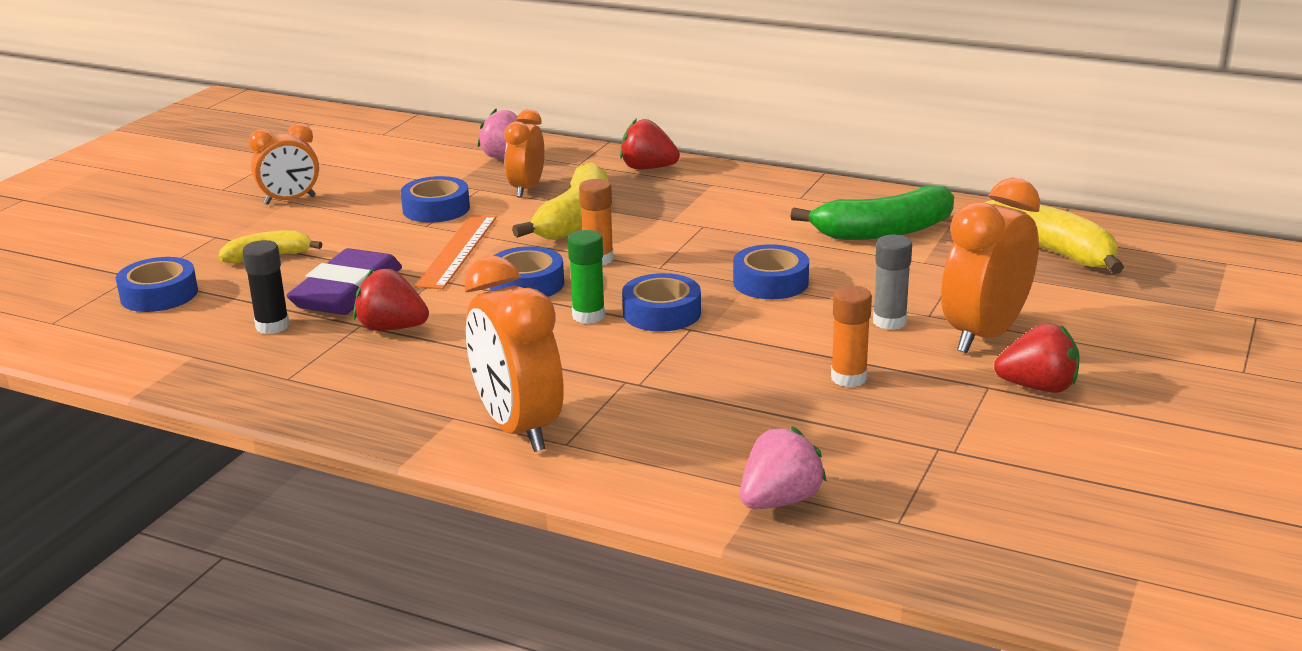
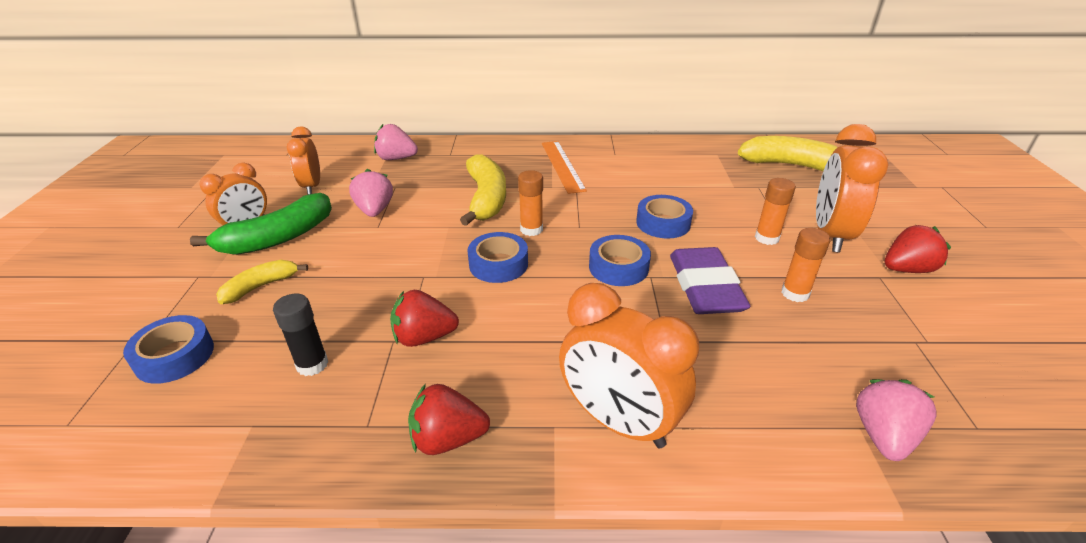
camera: 25 degrees left, 10 degrees up
(347, 292) = (357, 307): purple eraser -> purple eraser (705, 287)
(436, 209) = (375, 210): blue tape -> pink strawberry
(457, 251) = (420, 245): orange ruler -> orange ruler (562, 166)
(527, 189) = (430, 180): orange clock -> orange clock (312, 186)
(588, 316) = (569, 283): green glue stick -> none
(648, 168) = (500, 150): red strawberry -> red strawberry (448, 439)
(883, 231) = (688, 169): green banana -> green banana (278, 238)
(889, 322) = (766, 238): grey glue stick -> orange glue stick

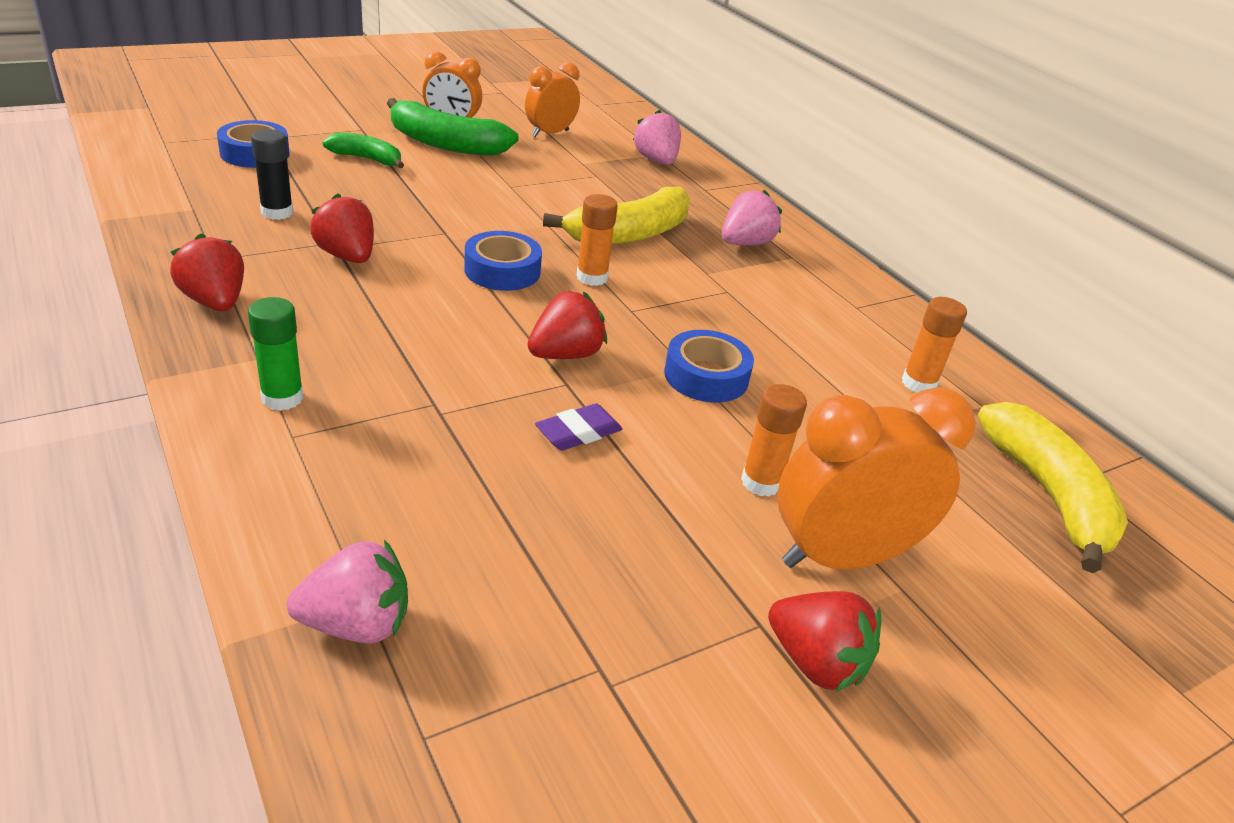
camera: 55 degrees right, 0 degrees up
(261, 286) = (367, 159): yellow banana -> green banana
(375, 210) = (538, 176): pink strawberry -> pink strawberry (745, 243)
(562, 166) = (770, 270): orange ruler -> none
(618, 267) = (565, 354): blue tape -> red strawberry
(618, 422) = (282, 398): orange clock -> green glue stick
(705, 287) = (578, 432): purple eraser -> purple eraser, size x0.51
(795, 293) = (630, 522): orange glue stick -> orange glue stick (918, 383)

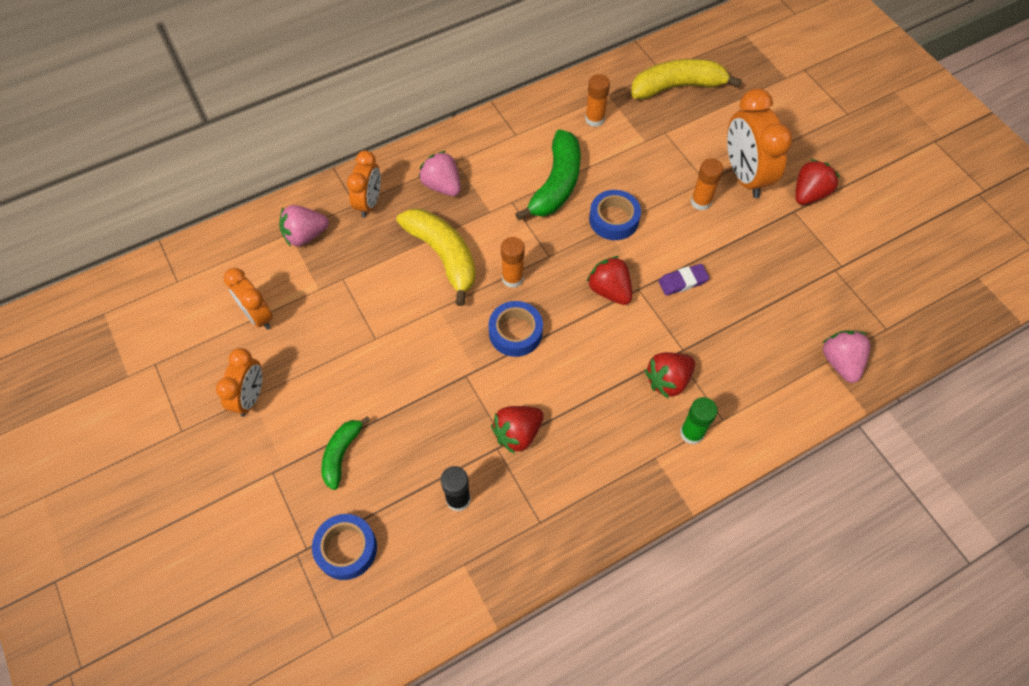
camera: 85 degrees left, 25 degrees up
(215, 302) = (598, 502): red strawberry -> red strawberry (668, 380)
(446, 144) = (297, 396): green banana -> green banana (556, 184)
(578, 432) = (683, 281): purple eraser -> purple eraser turned 75 degrees counterclockwise
(708, 197) = (369, 203): none -> orange clock

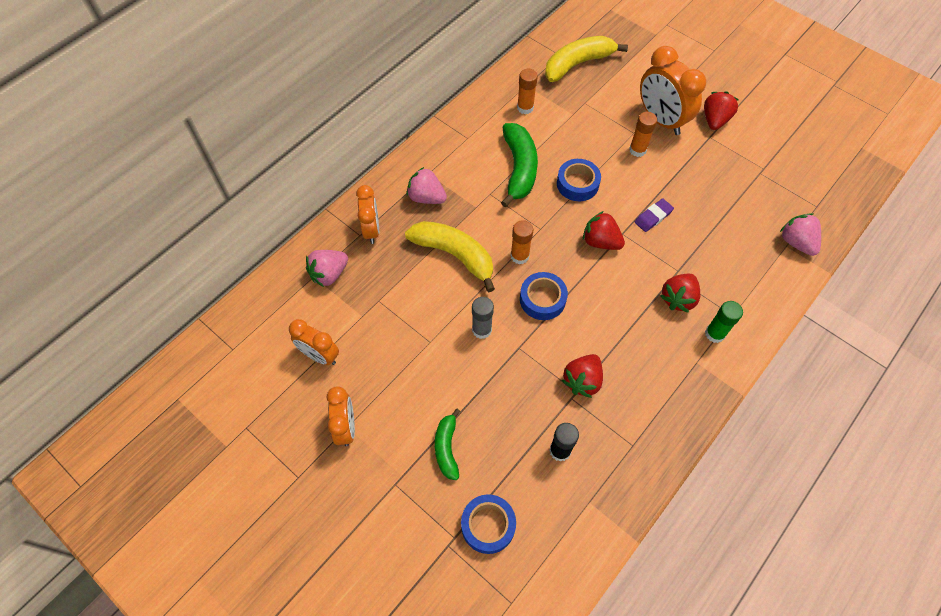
camera: 20 degrees left, 0 degrees up
(435, 344) = (481, 330): none -> grey glue stick

